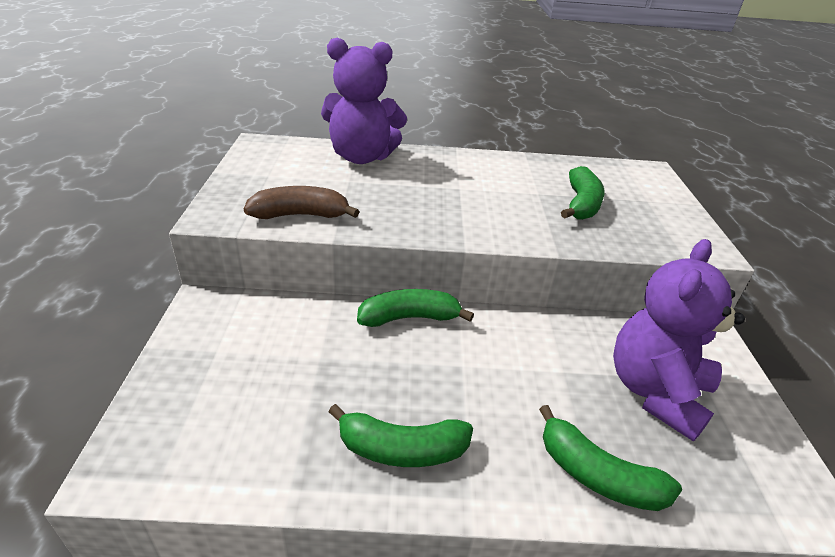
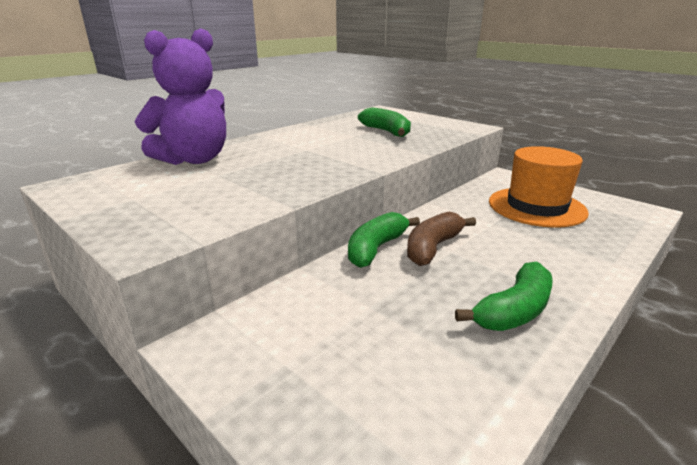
camera: 45 degrees left, 10 degrees down
(300, 215) = (229, 206): brown banana -> brown banana (433, 247)
(597, 475) = (590, 251): green banana -> none
(656, 392) = (536, 207): purple teddy bear -> orange hat

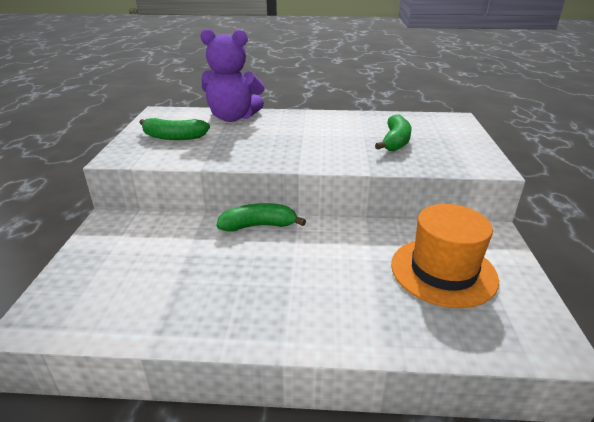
camera: 50 degrees right, 5 degrees up
(433, 247) = (289, 246): brown banana -> none
(514, 311) = (238, 310): green banana -> green banana (174, 137)

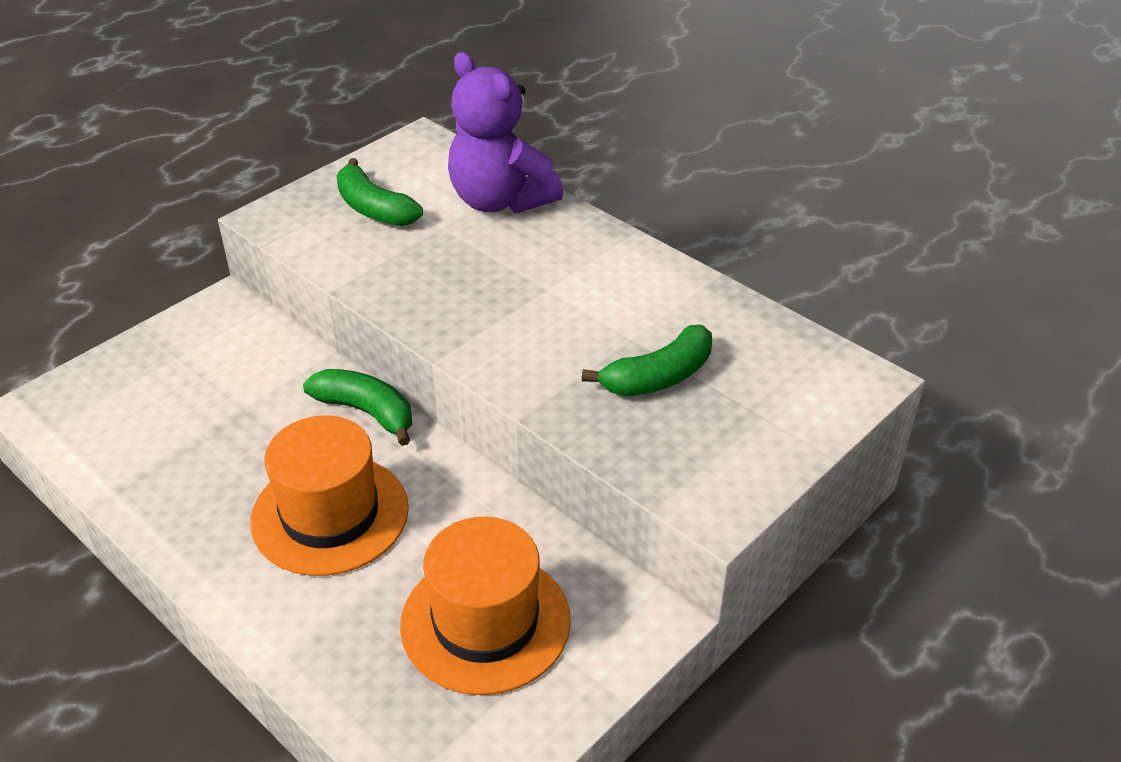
camera: 40 degrees right, 10 degrees up
(306, 273) = (330, 514): none -> orange hat

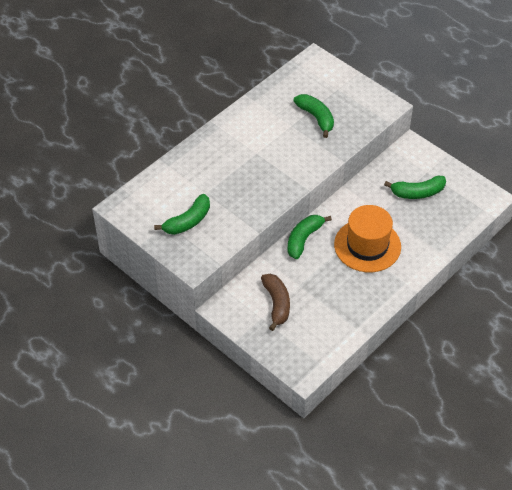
camera: 90 degrees left, 10 degrees up
(210, 372) = (277, 304): none -> brown banana
(485, 622) = (417, 192): orange hat -> green banana
(500, 201) = (183, 171): purple teddy bear -> none

